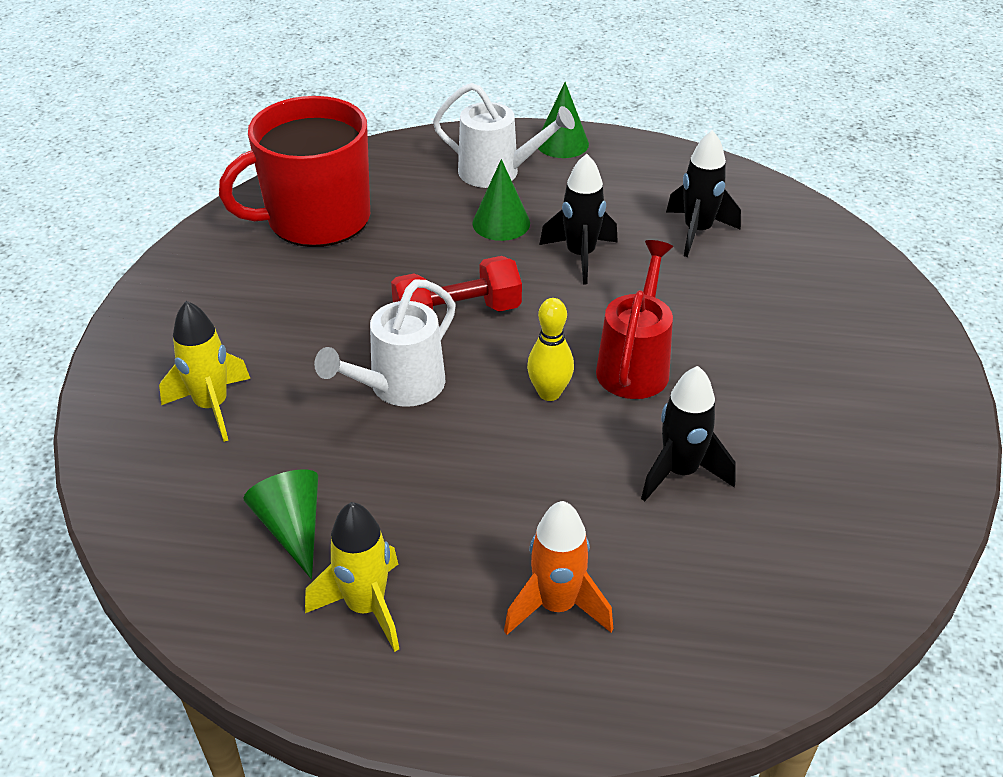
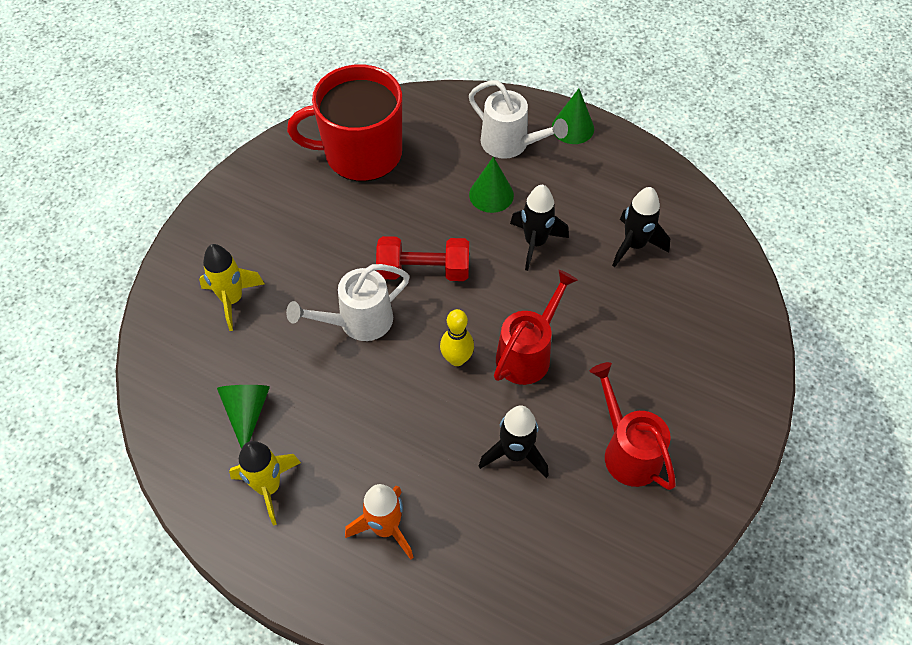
camera: 20 degrees right, 15 degrees up
(813, 430) = (627, 450): none -> red watering can

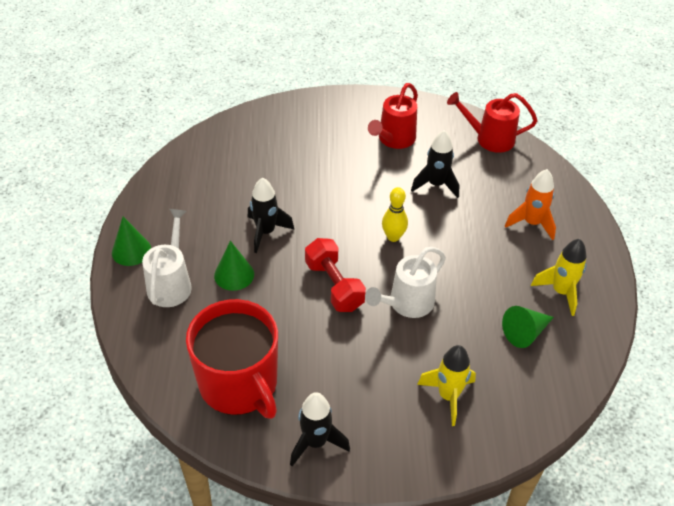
camera: 120 degrees left, 10 degrees down
(357, 322) = (406, 304): white watering can -> white watering can turned 105 degrees clockwise
(528, 353) = (361, 203): red watering can -> red watering can (489, 139)
(634, 245) = (234, 180): black rocket -> black rocket (316, 442)

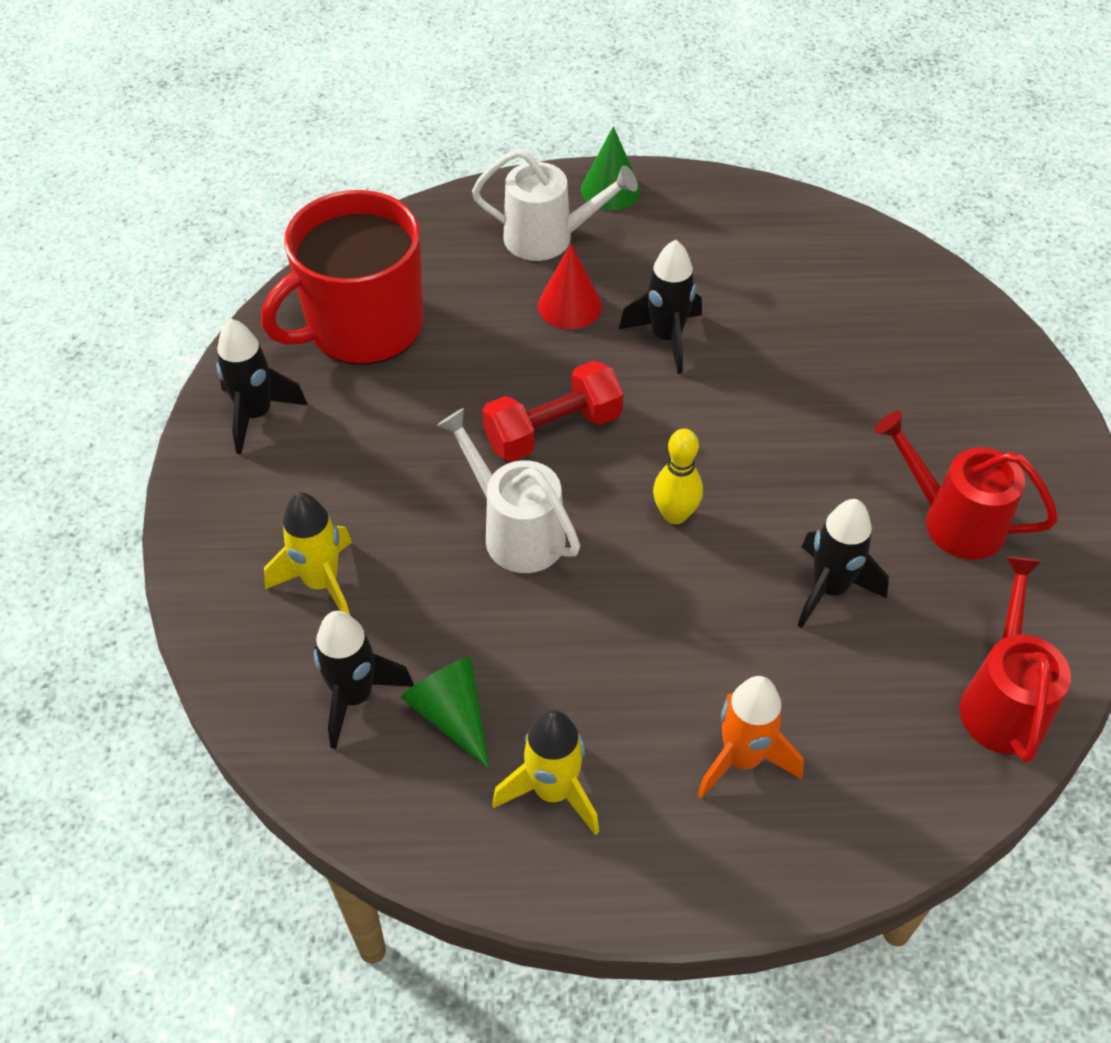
camera: 90 degrees right, 5 degrees up
(234, 275) = (570, 305): green cone -> red cone
(521, 376) = (355, 696): none -> black rocket

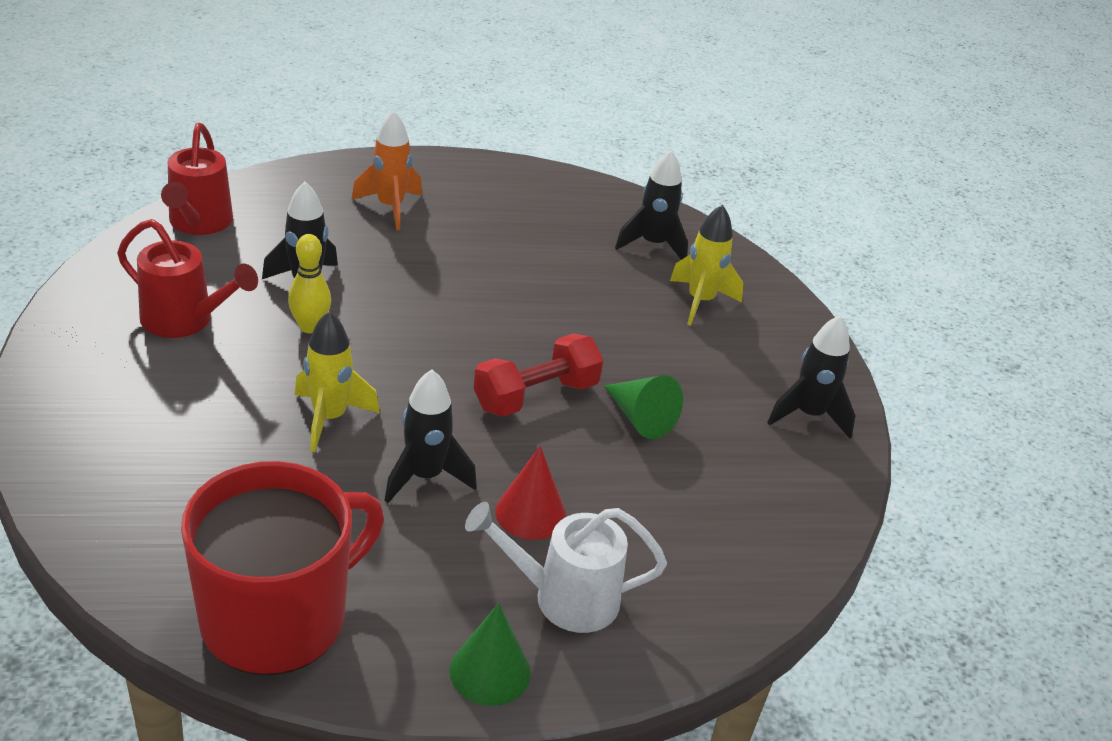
camera: 170 degrees right, 15 degrees down
(363, 326) = (745, 494): red mug -> red mug (276, 618)
(451, 714) = (585, 234): green cone -> green cone (640, 418)
(515, 530) = (559, 327): white watering can -> none
(553, 791) = (514, 201): yellow rocket -> yellow rocket (329, 418)
(675, 514) = (426, 332): yellow bowling pin -> yellow bowling pin (310, 327)

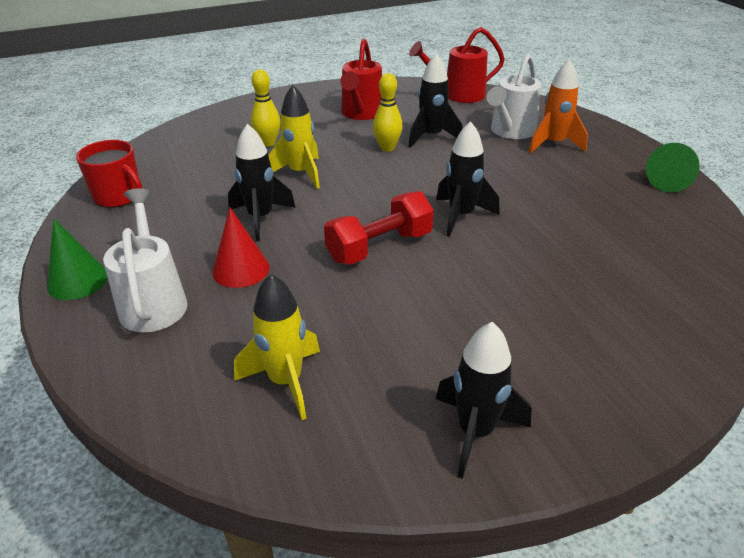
camera: 80 degrees right, 0 degrees up
(212, 431) = (268, 143): none -> yellow bowling pin
(276, 618) = (119, 196): red mug -> red mug, size x0.55
(338, 223) = (510, 132): none -> white watering can
(536, 396) = (379, 247): red dumbbell -> red dumbbell turned 75 degrees counterclockwise
(640, 418) = (388, 306): green cone -> green cone (670, 181)
(653, 245) = (665, 273): black rocket -> black rocket (461, 216)
(700, 301) = (603, 319): yellow rocket -> yellow rocket (285, 381)

